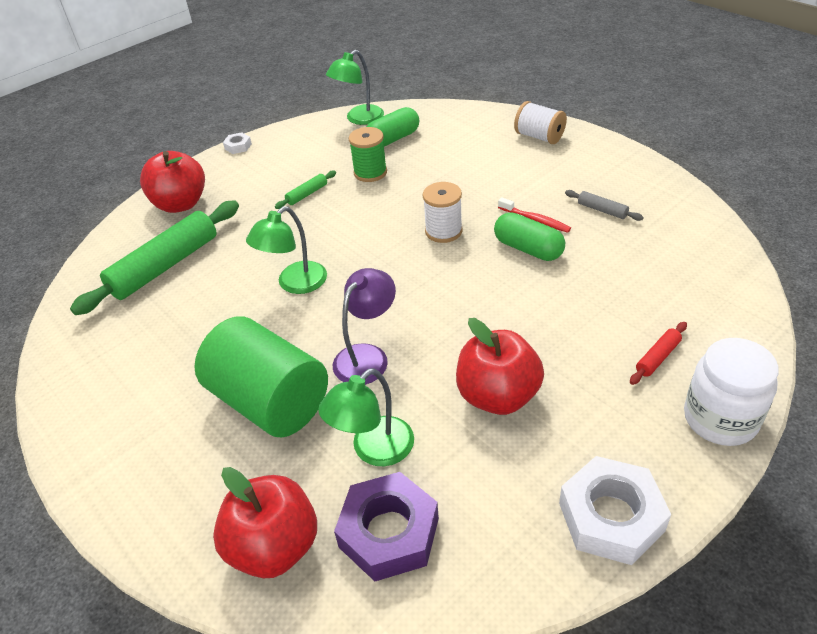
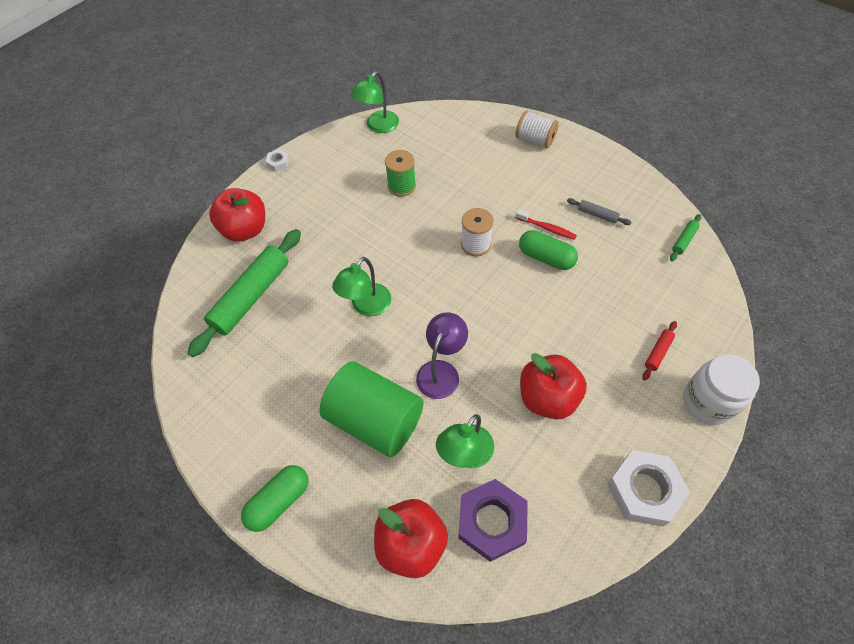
camera: 10 degrees left, 15 degrees up
(307, 194) = (353, 212): green rolling pin -> green rolling pin (683, 240)
(393, 139) = (413, 148): green capsule -> green capsule (279, 501)

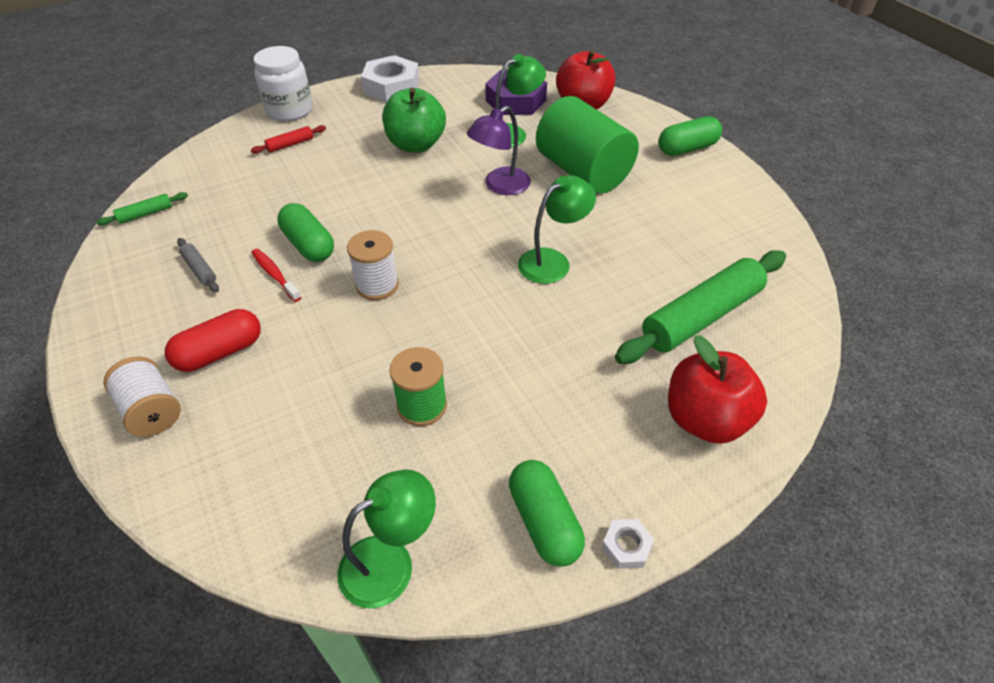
camera: 160 degrees left, 10 degrees down
(318, 159) = (544, 521): none -> green capsule
(531, 174) = (220, 352): none -> red capsule
(547, 398) = (416, 145): red apple -> green apple

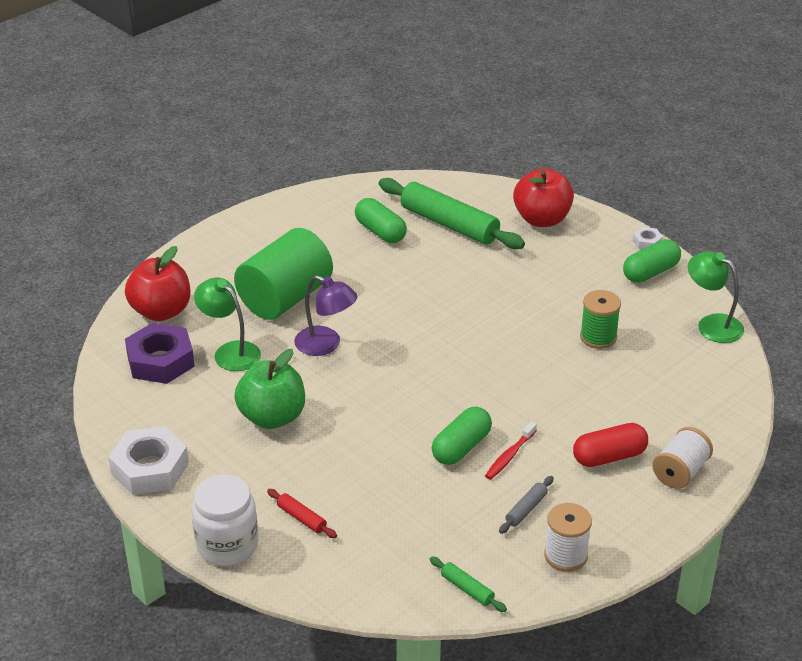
camera: 105 degrees left, 10 degrees down
(220, 352) = (609, 456): red capsule -> red capsule turned 60 degrees counterclockwise
(377, 285) = (492, 389): white spool -> white spool (565, 555)
(552, 261) = (419, 299): green lamp -> none
(687, 148) = (226, 241): green capsule -> green capsule (380, 231)

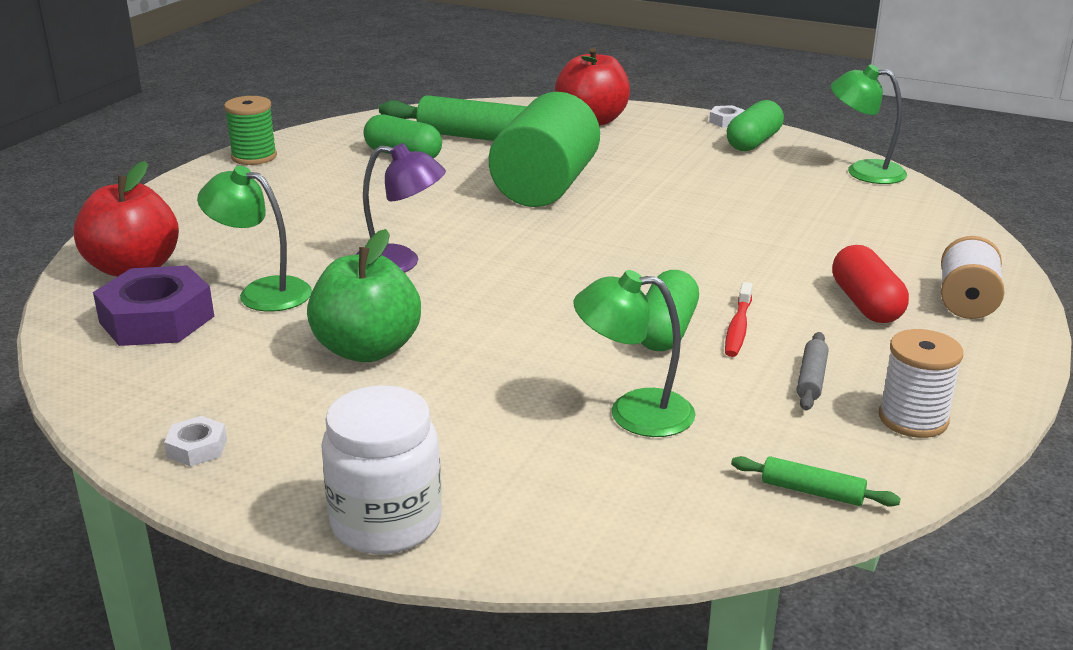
camera: 20 degrees left, 10 degrees down
(150, 468) = (197, 448): white nut -> white nut, size x0.46
(285, 298) = (313, 228): green cylinder -> green cylinder (545, 187)
(301, 518) = (489, 459): red rolling pin -> none
(401, 506) = (633, 413): none -> green lamp
(598, 337) = (745, 201): green spool -> green spool (254, 157)
(609, 456) = (865, 304): red capsule -> red capsule turned 60 degrees counterclockwise

